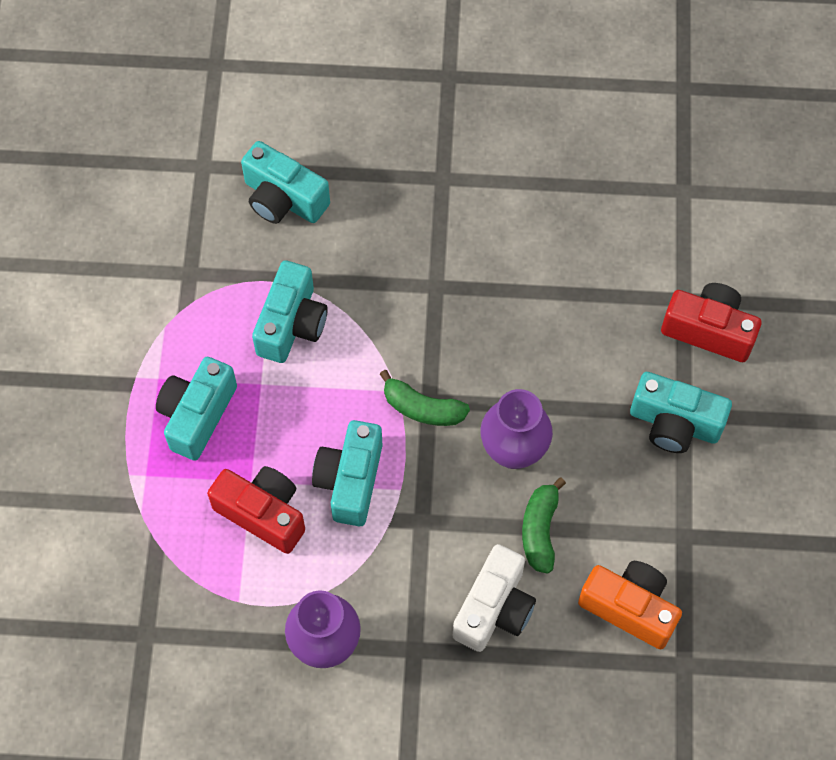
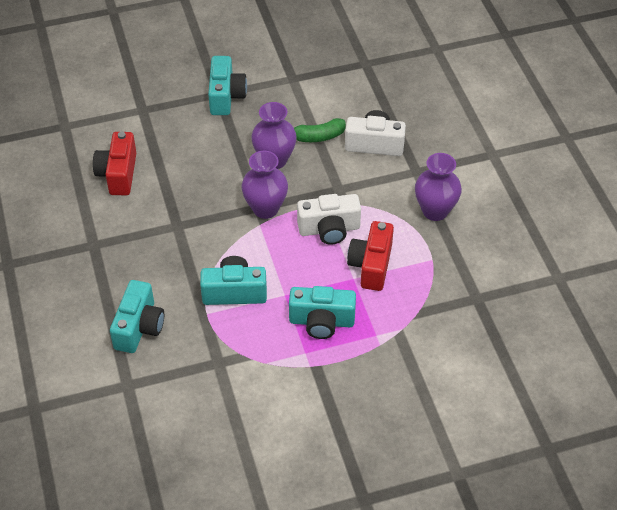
camera: 110 degrees left, 15 degrees down
(350, 480) = (329, 229): turquoise camera -> white camera
(422, 408) = (265, 209): green banana -> purple vase
(629, 608) = (345, 90): orange camera -> none
(709, 330) = (159, 95): red camera -> red camera (118, 174)

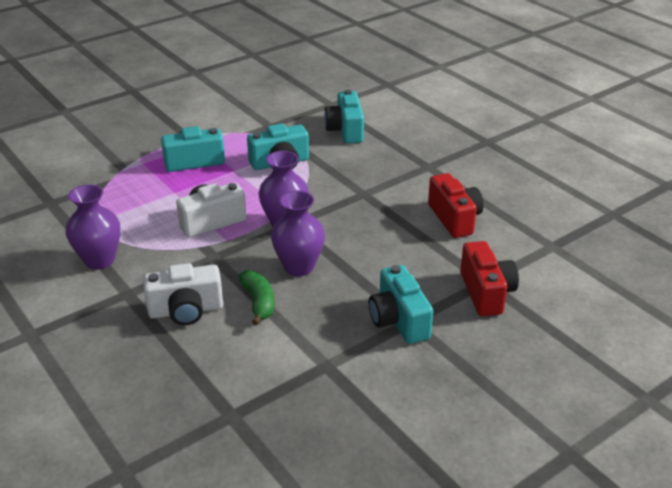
camera: 160 degrees right, 15 degrees down
(318, 136) = (259, 302): green banana -> green banana turned 105 degrees clockwise
(371, 265) = (159, 204): red camera -> red camera (486, 292)

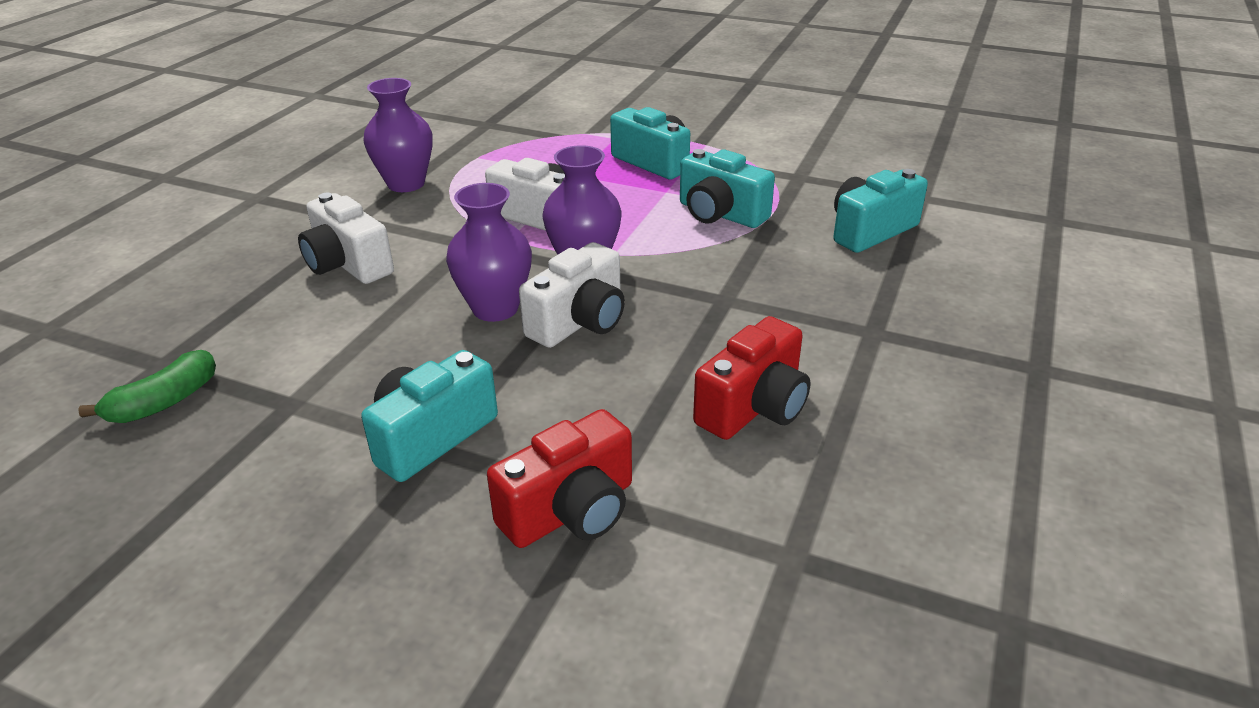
camera: 60 degrees right, 0 degrees up
(259, 302) = (396, 306): green banana -> green banana (164, 402)
(340, 243) = (579, 322): none -> white camera

